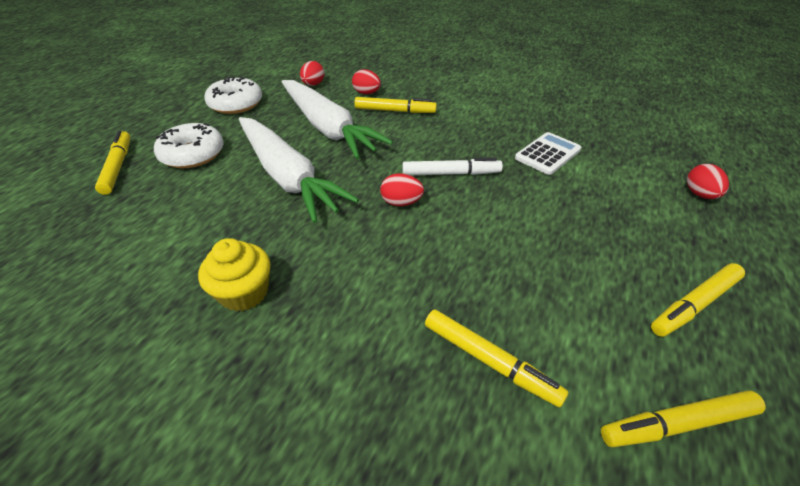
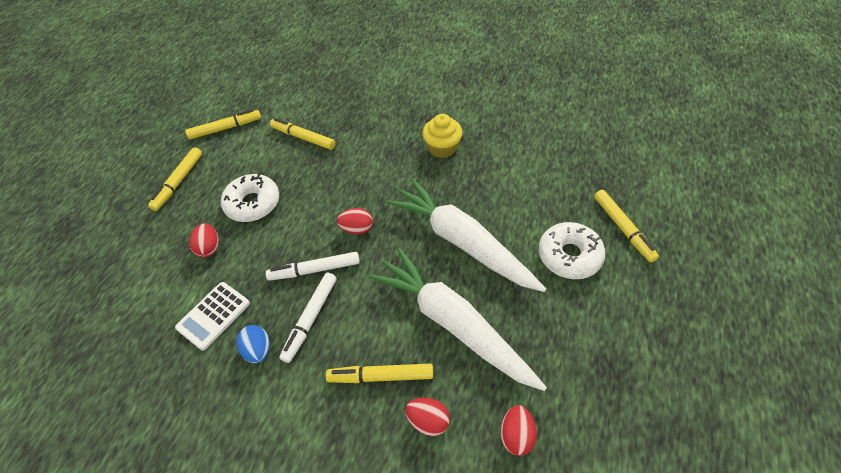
camera: 175 degrees right, 10 degrees up
(236, 104) = (593, 357): white donut -> white donut (253, 203)
(452, 143) = (310, 319): none -> white marker
(496, 131) = (258, 350): none -> blue egg
(694, 304) = (179, 182): yellow marker -> yellow marker turned 150 degrees clockwise
(699, 194) = (101, 279): red egg -> red egg (209, 247)

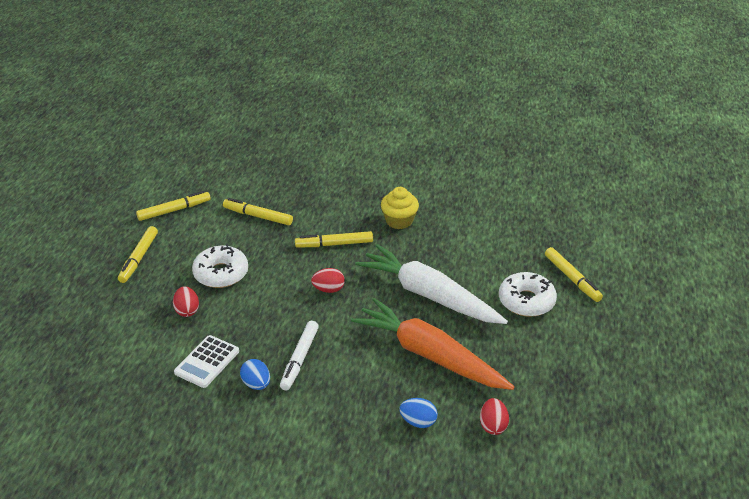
camera: 10 degrees left, 15 degrees down
(315, 270) = (295, 323): white marker -> none
(381, 376) = (372, 395): yellow marker -> yellow marker (334, 244)
(428, 420) = (418, 422): red egg -> blue egg
(453, 323) = (429, 355): white carrot -> orange carrot

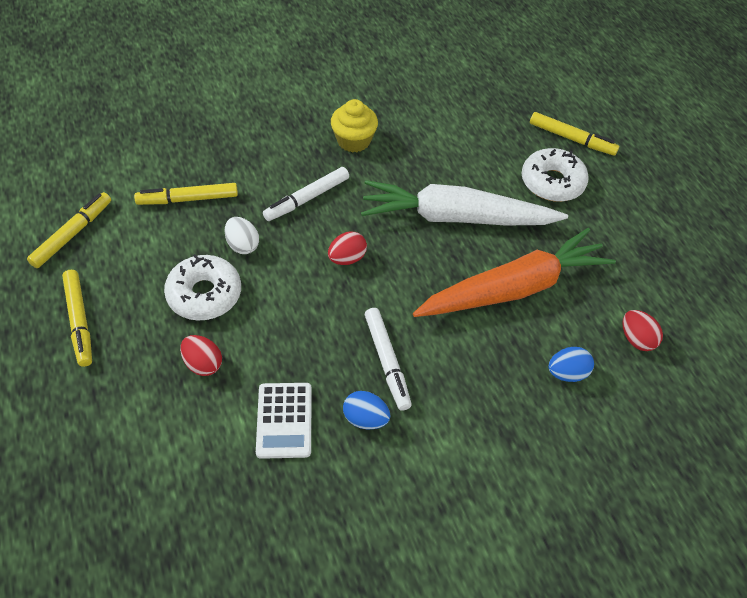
camera: 35 degrees left, 15 degrees up
(268, 255) = (242, 245): none -> white egg
(334, 244) = (307, 199): yellow marker -> white marker
(429, 355) = (514, 288): orange carrot -> orange carrot turned 150 degrees clockwise

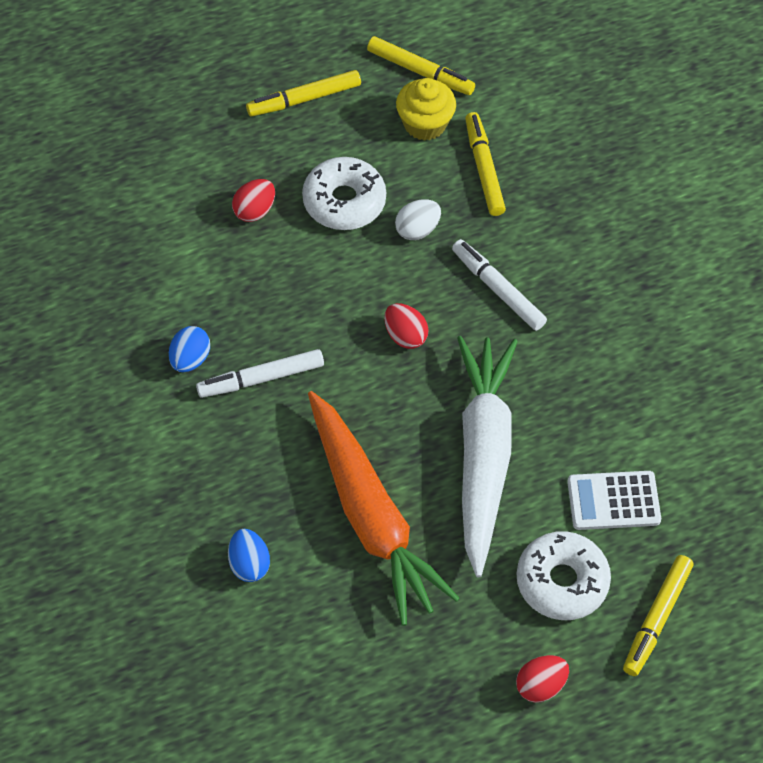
camera: 90 degrees right, 5 degrees up
(284, 420) = (188, 287): white calculator -> white calculator (613, 501)
(353, 141) = (610, 337): yellow cupcake -> yellow cupcake (424, 124)
(636, 339) = (299, 651): red egg -> red egg (540, 686)

